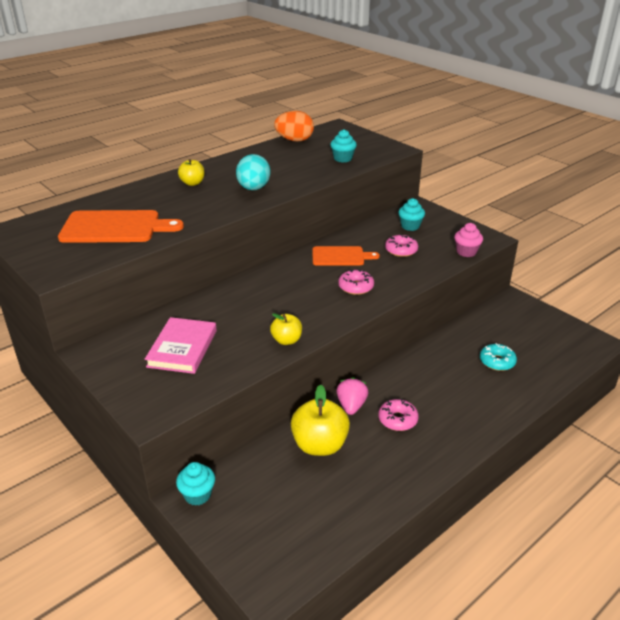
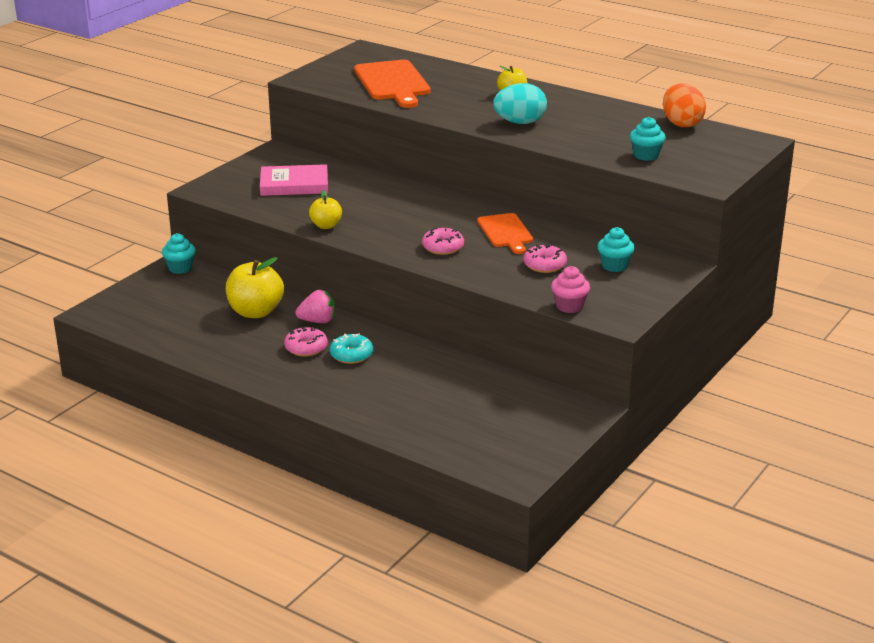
camera: 75 degrees right, 5 degrees down
(497, 362) = (435, 402): turquoise donut -> turquoise donut (351, 355)

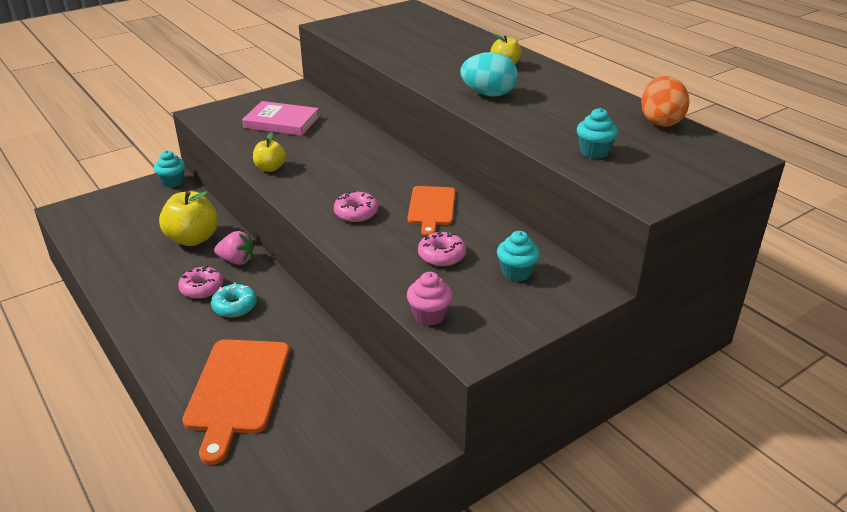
camera: 20 degrees right, 5 degrees up
(392, 83) = (404, 39): orange cutting board -> orange cutting board (237, 390)

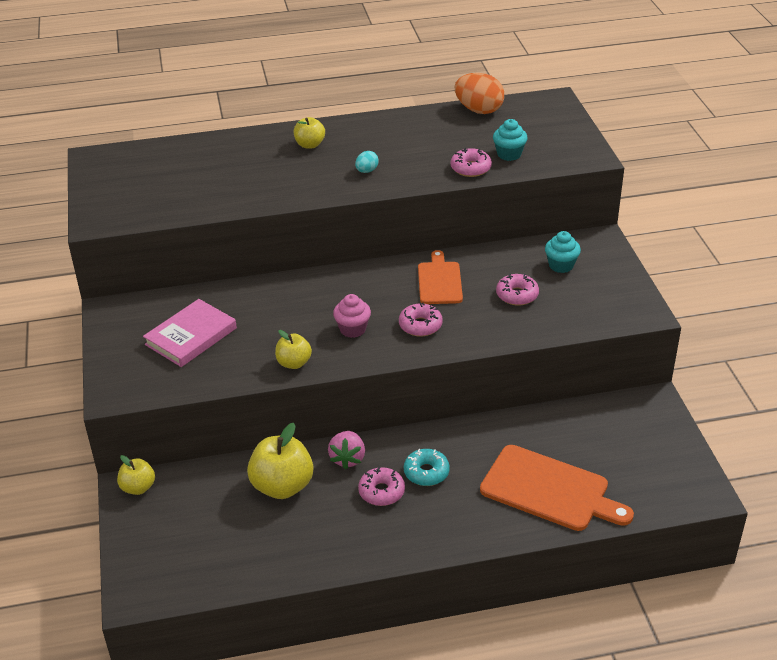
camera: 65 degrees left, 5 degrees up
(172, 182) = (138, 487): turquoise cupcake -> yellow apple
(237, 261) = (347, 458): pink strawberry -> pink strawberry turned 150 degrees clockwise
(429, 315) = (594, 322): pink cupcake -> pink cupcake (352, 329)
(431, 208) = (439, 281): orange cutting board -> orange cutting board turned 120 degrees counterclockwise
(488, 94) = (366, 171): turquoise egg -> turquoise egg, size x0.50
(544, 138) = (470, 168): none -> pink donut

